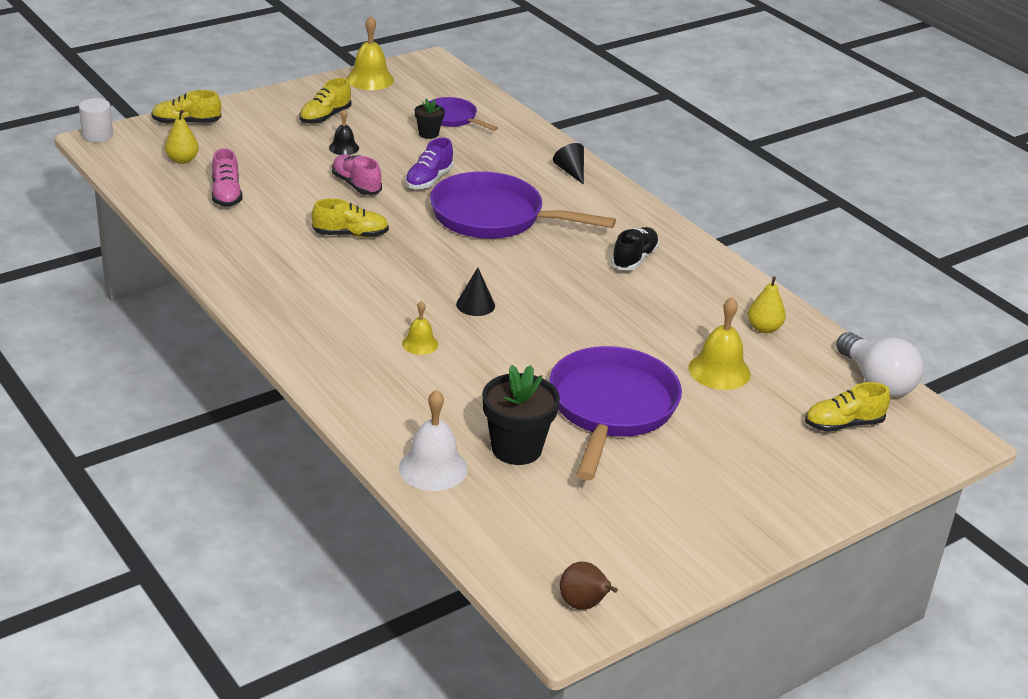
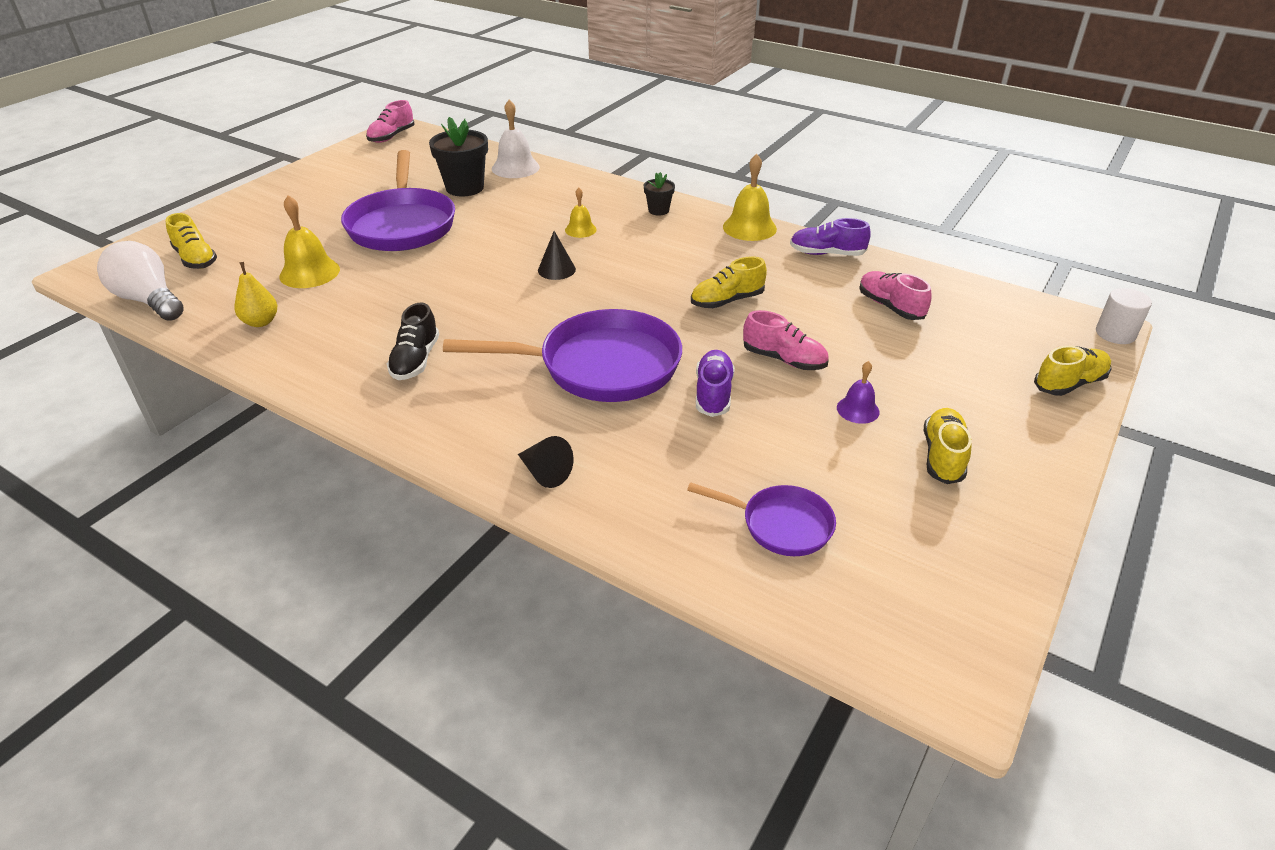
camera: 160 degrees right, 5 degrees up
(182, 160) = (989, 332): yellow pear -> none
(211, 249) = (826, 254): none -> purple shoe
(344, 148) = (858, 409): black bell -> purple bell
(370, 79) = (988, 574): yellow bell -> yellow bell (749, 227)
(428, 134) = (784, 476): black flower pot -> black flower pot (658, 210)
(583, 605) = (391, 137): brown pear -> pink shoe
(843, 424) = (196, 259): yellow shoe -> yellow shoe turned 90 degrees clockwise

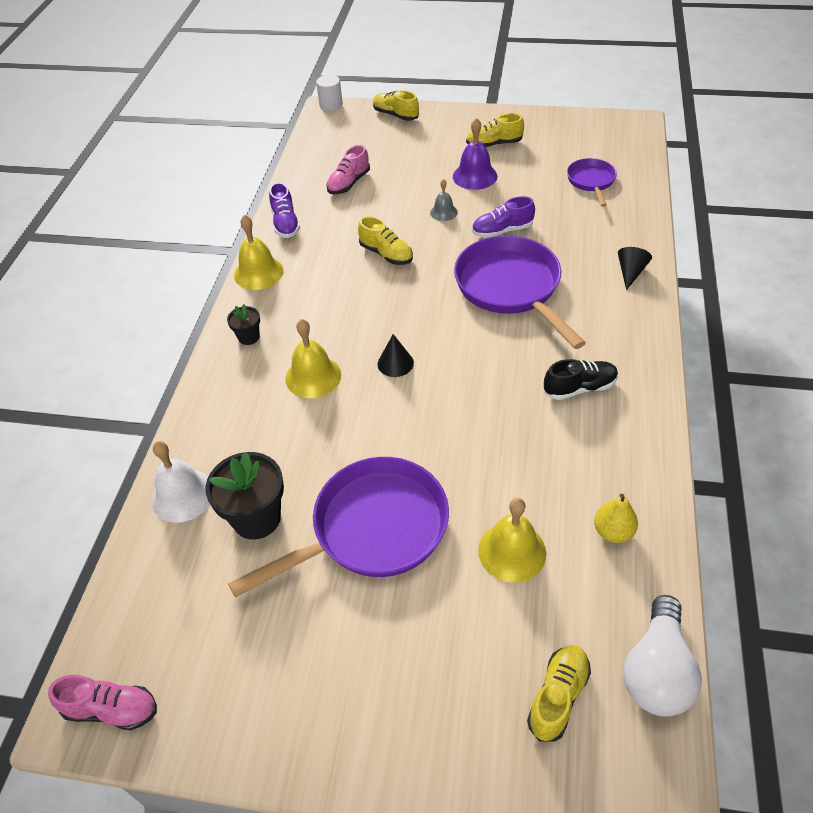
camera: 110 degrees left, 10 degrees up
(580, 230) = (313, 376): yellow bell -> yellow bell, size x1.70
(784, 360) = (443, 212): pink shoe -> grey bell
(858, 409) = (475, 176): purple bell -> purple bell, size x1.70

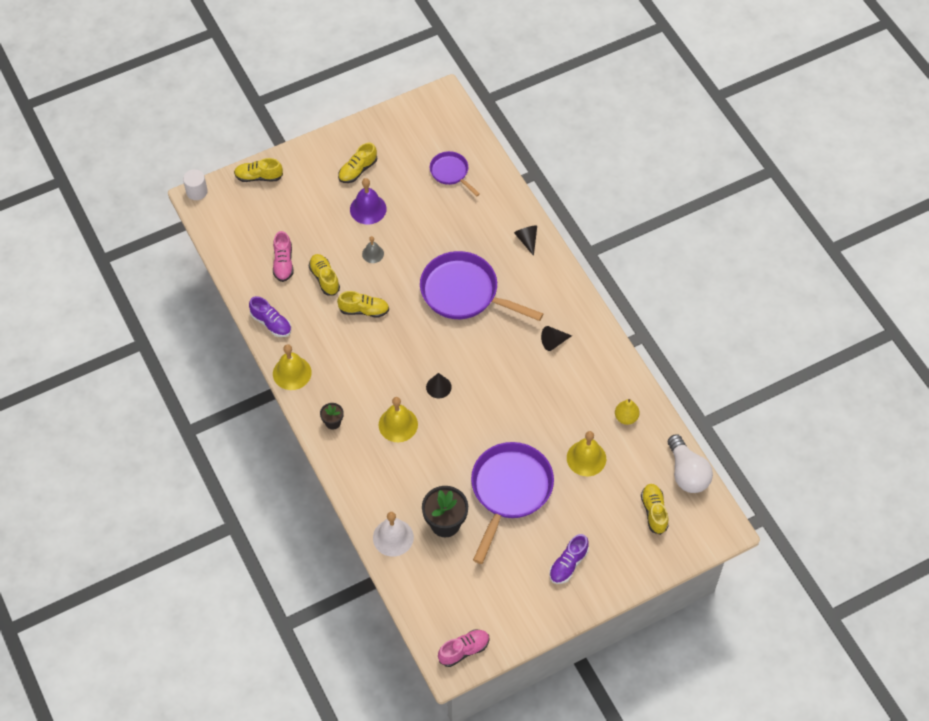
camera: 40 degrees left, 10 degrees up
(375, 211) = (324, 278): none -> yellow shoe
(502, 231) = (424, 249): purple shoe -> purple shoe (568, 564)
(579, 388) = (553, 342): black shoe -> black cone

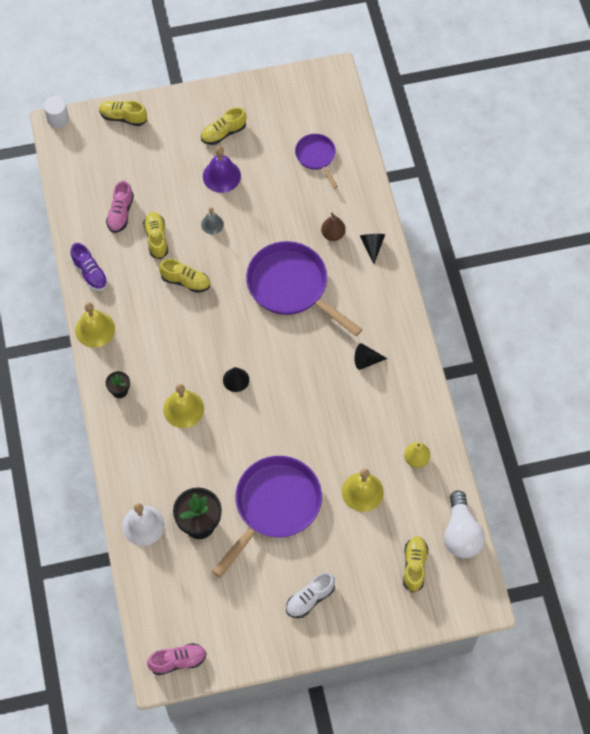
camera: 15 degrees right, 5 degrees up
(487, 237) = (333, 234): none -> brown pear
(568, 564) = (310, 599): purple shoe -> white shoe

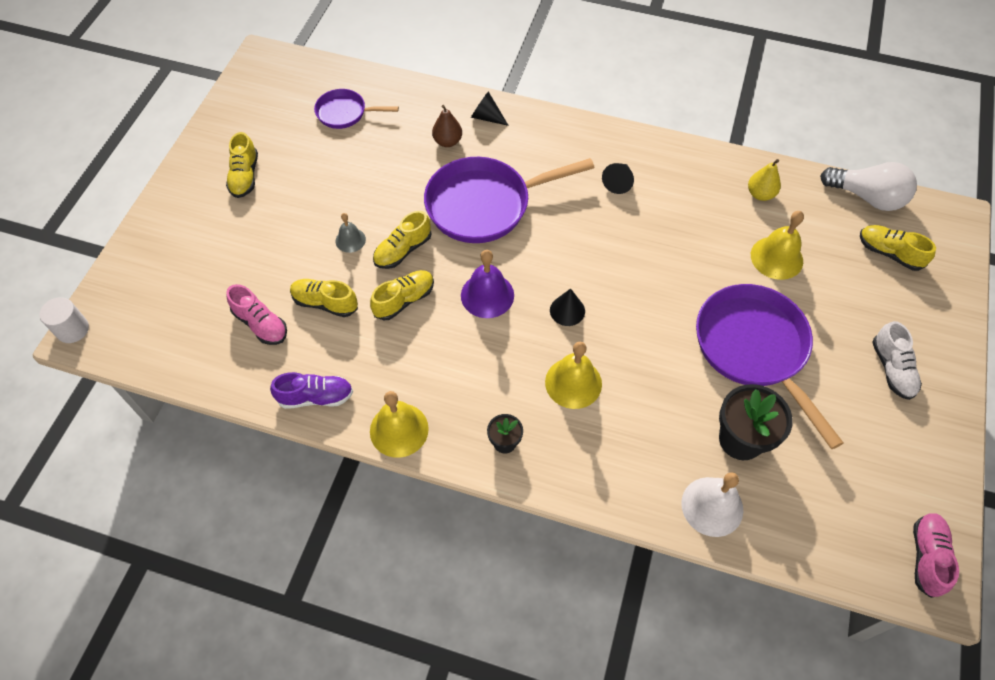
camera: 60 degrees left, 5 degrees down
(123, 117) = (136, 260): yellow shoe -> yellow shoe (403, 250)
(221, 176) = (297, 203): purple bell -> purple bell (487, 295)

